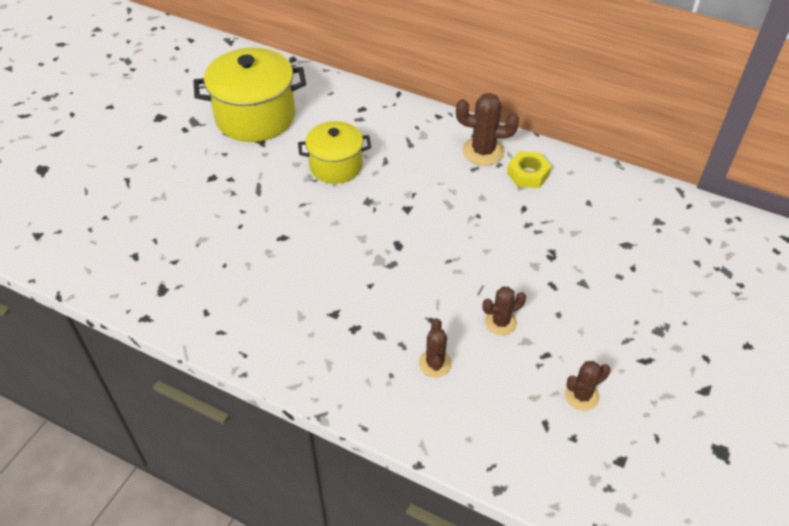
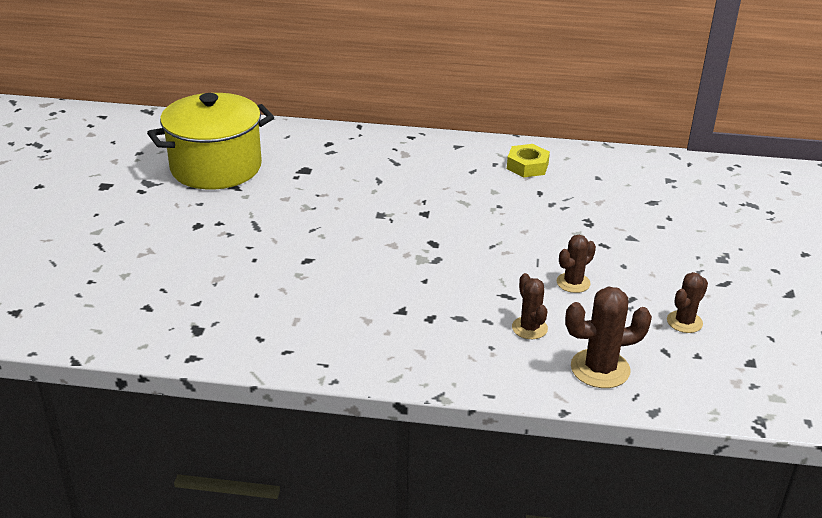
camera: 20 degrees left, 15 degrees down
(336, 166) = (329, 192): yellow pot -> none
(483, 151) = (473, 156): brown cactus -> brown cactus (600, 369)

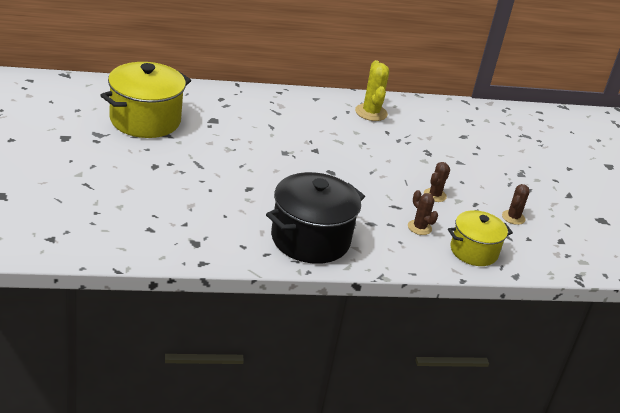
camera: 20 degrees left, 0 degrees up
(359, 335) = (310, 239): none -> black pot
(527, 166) = (371, 112): yellow nut -> yellow cactus
(600, 369) = (474, 251): brown cactus -> yellow pot

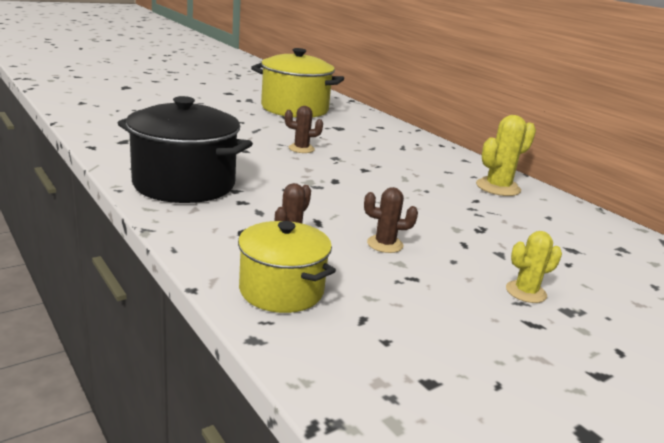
camera: 65 degrees right, 10 degrees down
(501, 176) = (526, 292): none -> yellow cactus
(513, 217) = (427, 317): brown cactus -> brown cactus (301, 149)

